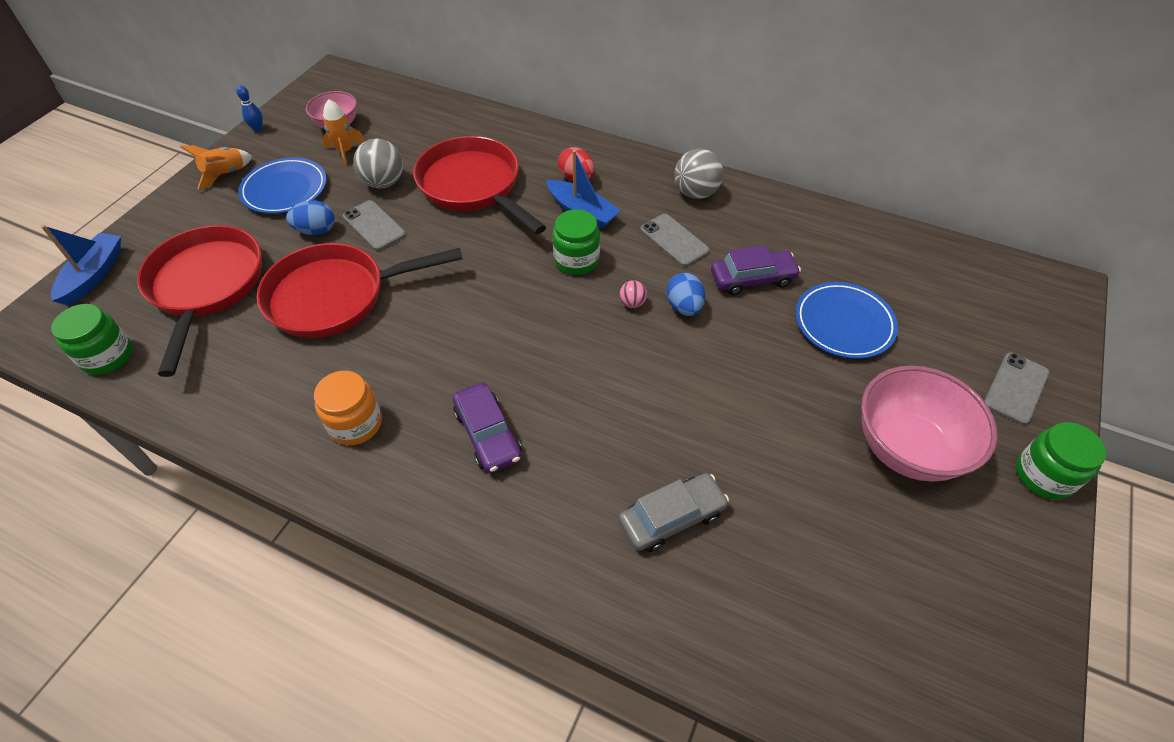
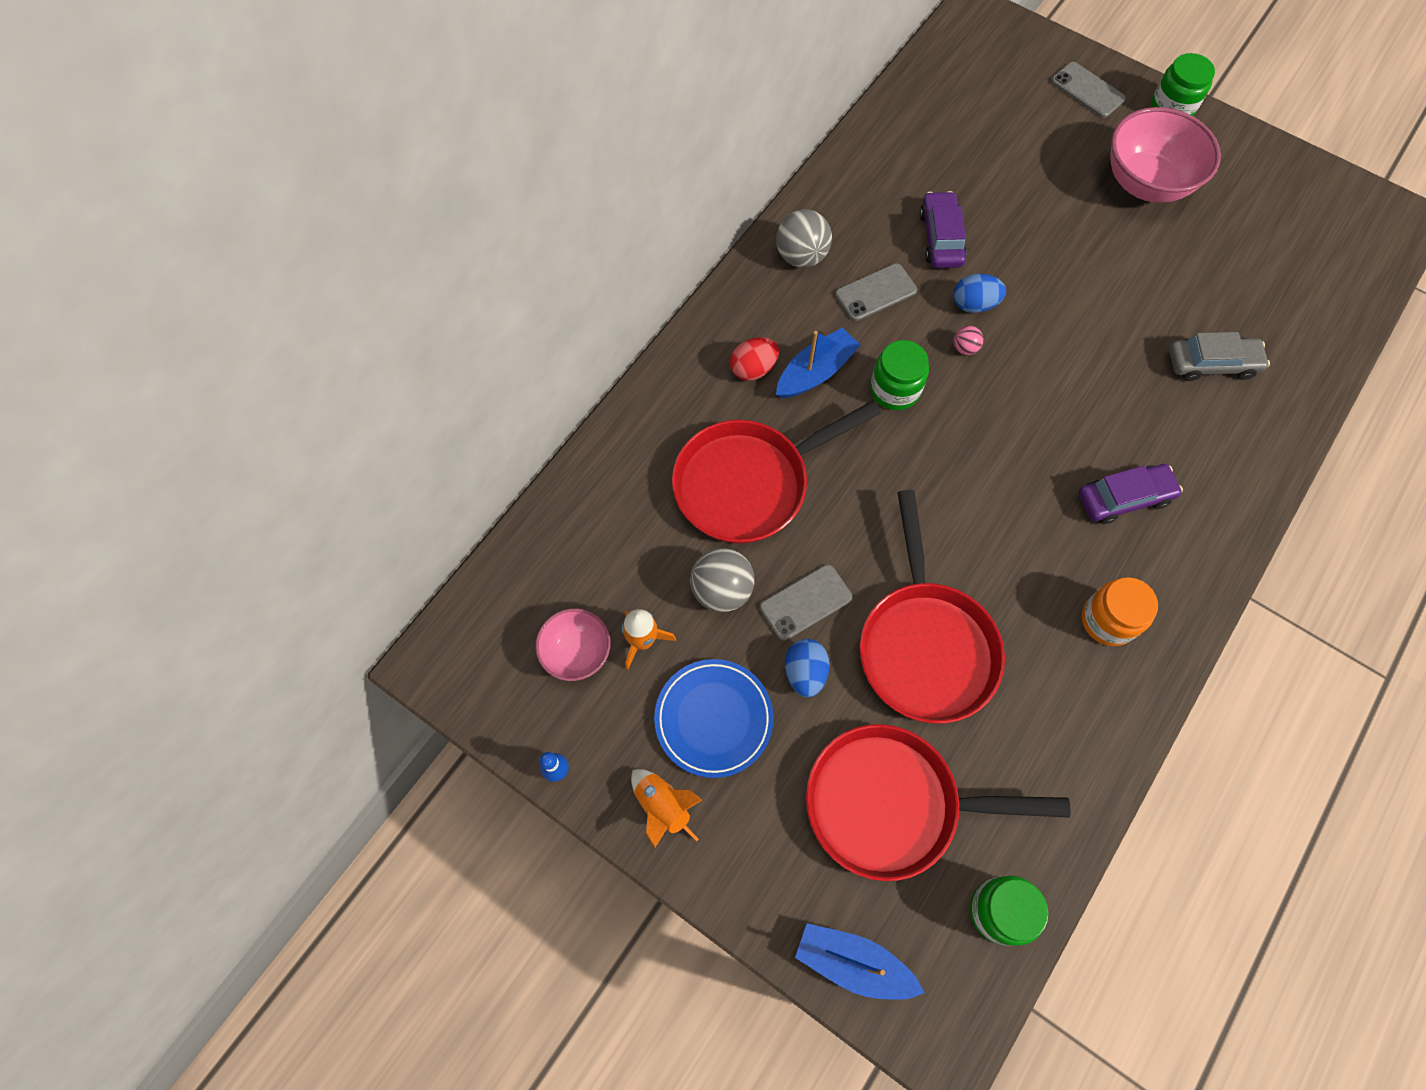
camera: 80 degrees left, 15 degrees up
(672, 517) = (1211, 364): grey car -> grey car turned 105 degrees clockwise
(844, 323) = (1006, 183): blue plate -> none

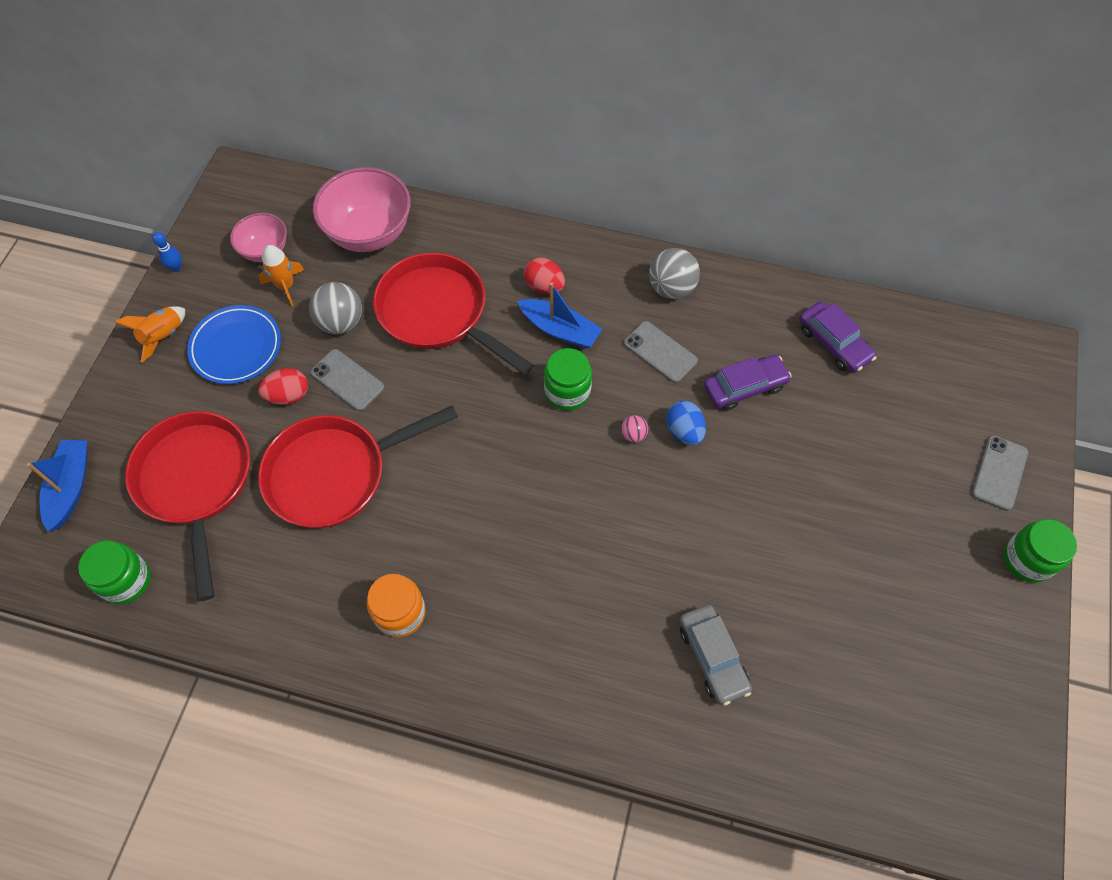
camera: 70 degrees right, 5 degrees down
(805, 672) = (288, 395): blue egg -> red egg
(1124, 498) = (528, 602): purple car -> purple car (833, 343)
(1145, 183) = (908, 552): pink bowl -> pink bowl (369, 233)

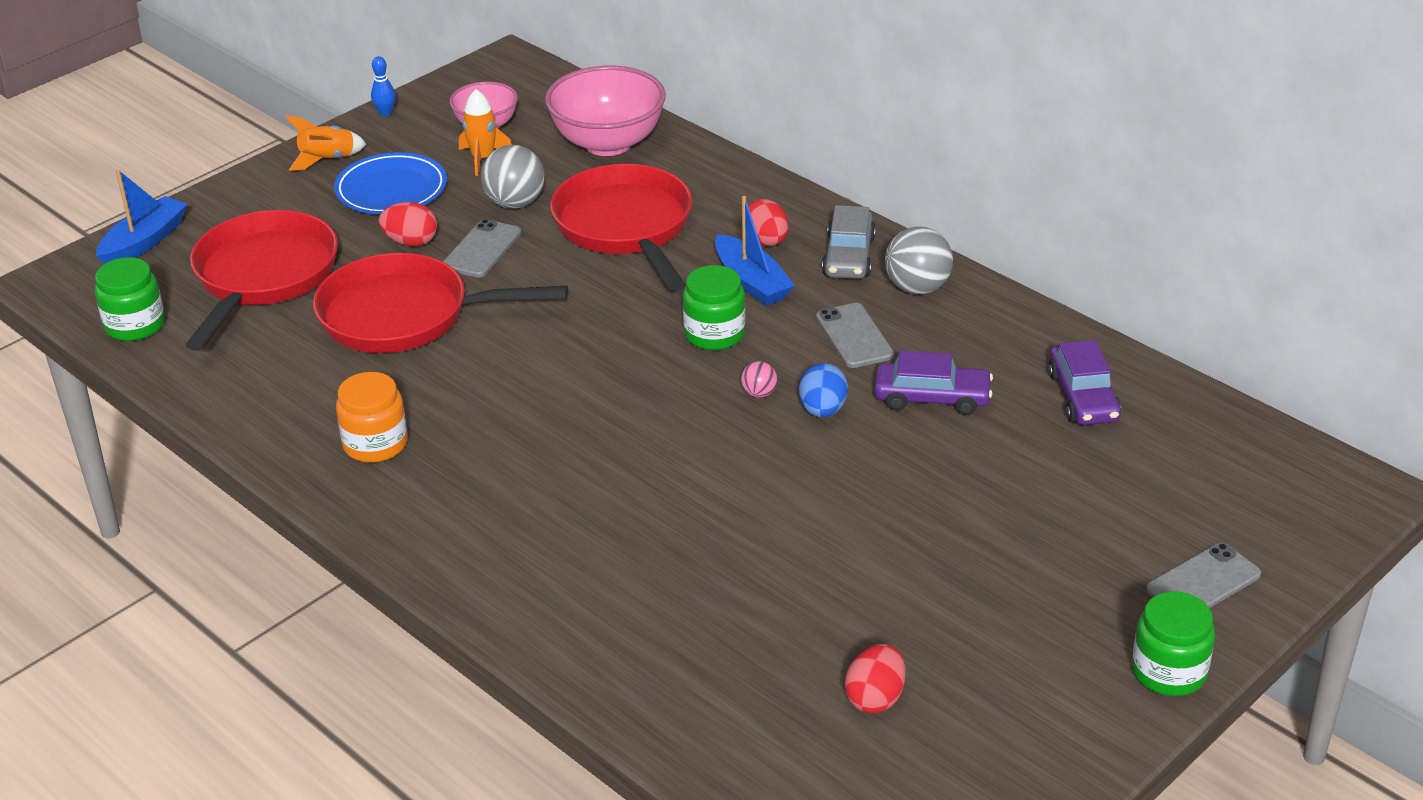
camera: 30 degrees right, 25 degrees down
(347, 380) = (482, 249): grey phone -> grey phone turned 45 degrees clockwise
(712, 657) = (684, 605): grey car -> grey car (848, 256)
(880, 675) = (875, 698): none -> red egg

